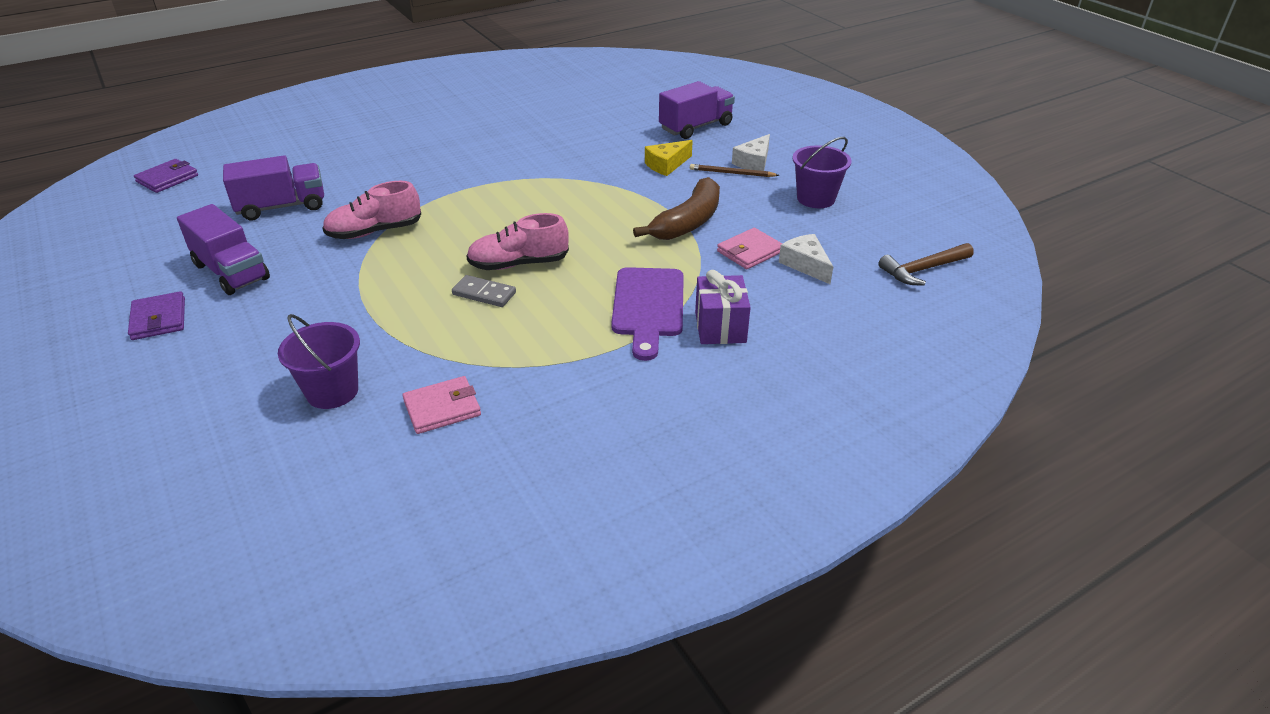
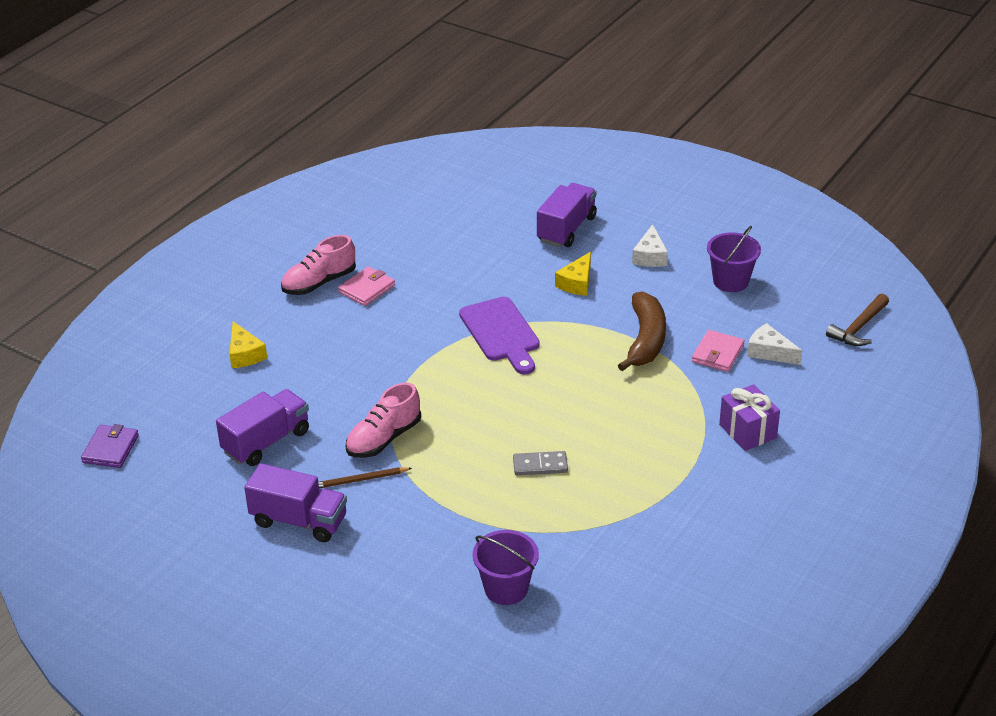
camera: 25 degrees left, 0 degrees up
(159, 319) = (289, 584): purple wallet -> none
(342, 145) = (244, 354): none -> yellow cheese
(442, 408) = (602, 570): pink wallet -> pink wallet (366, 289)
(518, 264) = (541, 428): pink shoe -> pink shoe (319, 283)
(648, 307) = (680, 432): purple cutting board -> purple cutting board (501, 333)
(731, 173) = (641, 275): brown pencil -> brown pencil (360, 480)

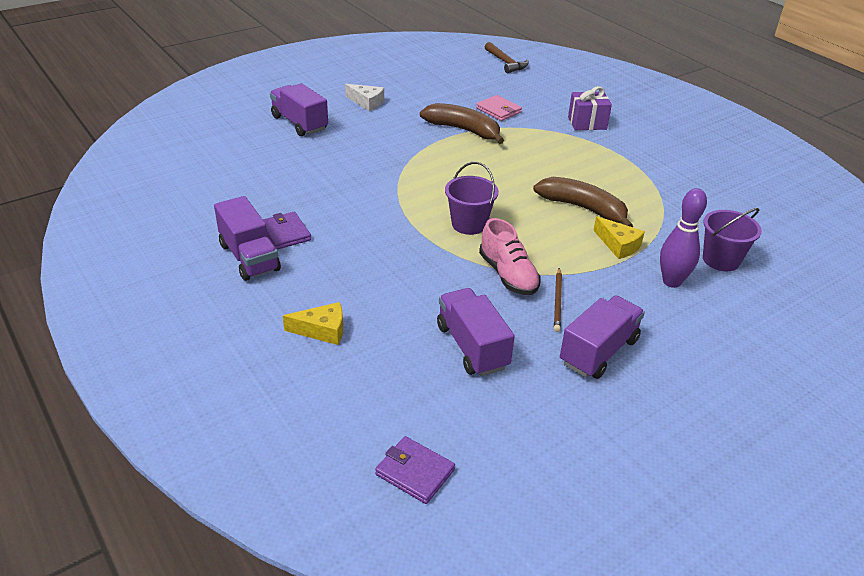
camera: 70 degrees left, 0 degrees up
(319, 283) = (249, 257): pink shoe -> purple truck
(366, 289) = (285, 233): pink wallet -> purple wallet
(440, 555) = (671, 281): none -> purple bowling pin
(501, 333) = (407, 184): purple cutting board -> none
(540, 465) = (583, 208): grey domino -> brown banana
(577, 283) = (372, 137): yellow cheese -> yellow cheese (618, 245)
(730, 281) = (423, 85): purple bucket -> purple bucket (469, 224)
(769, 352) = (509, 94): white cheese -> none

